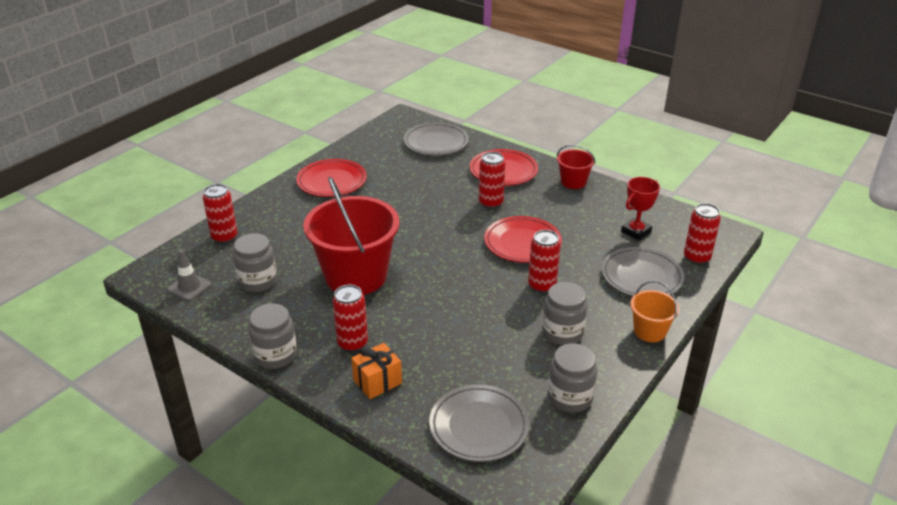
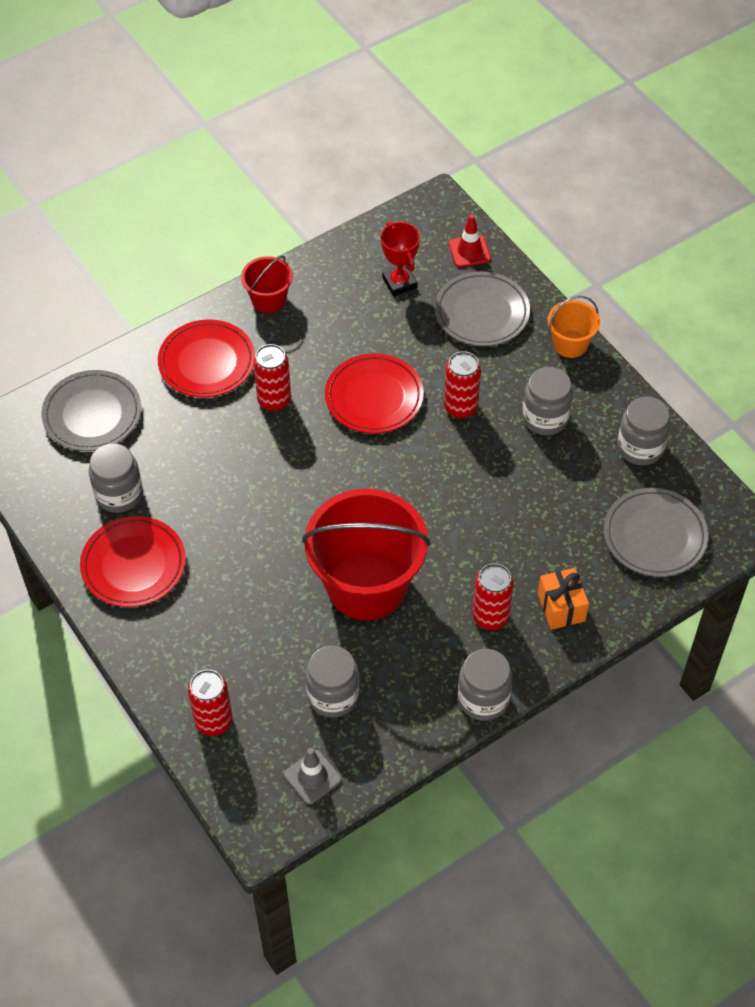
camera: 70 degrees left, 20 degrees up
(382, 165) = (119, 494): none -> grey jar
(696, 258) = (469, 251): red can -> red traffic cone

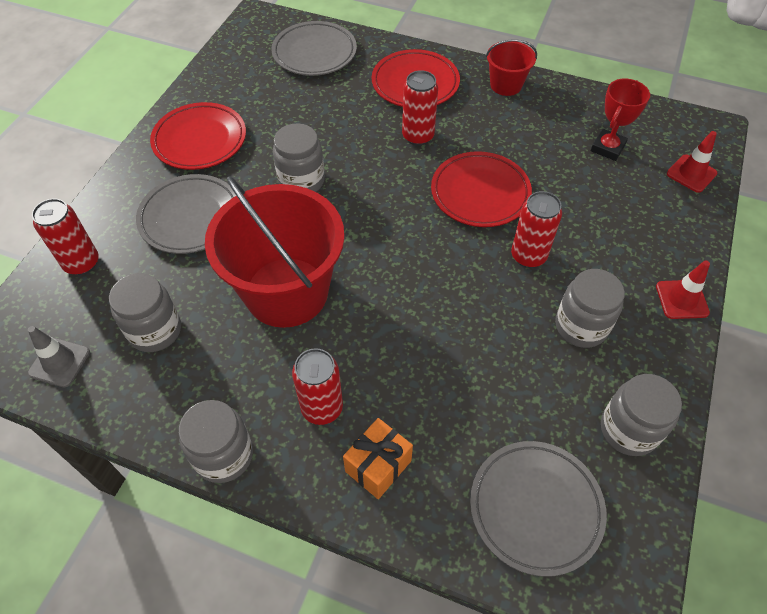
camera: 55 degrees right, 0 degrees up
(119, 494) = (257, 100): grey jar -> grey jar (301, 181)
(481, 313) = (640, 216): grey plate -> grey plate (190, 217)
(570, 344) = (681, 299): orange bucket -> red traffic cone

